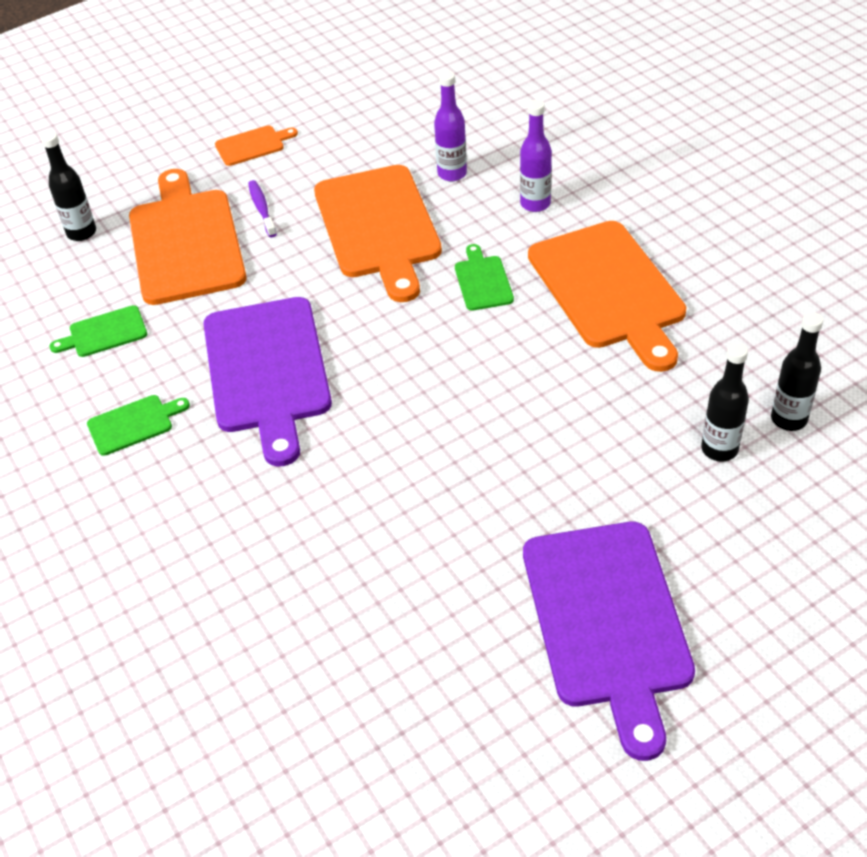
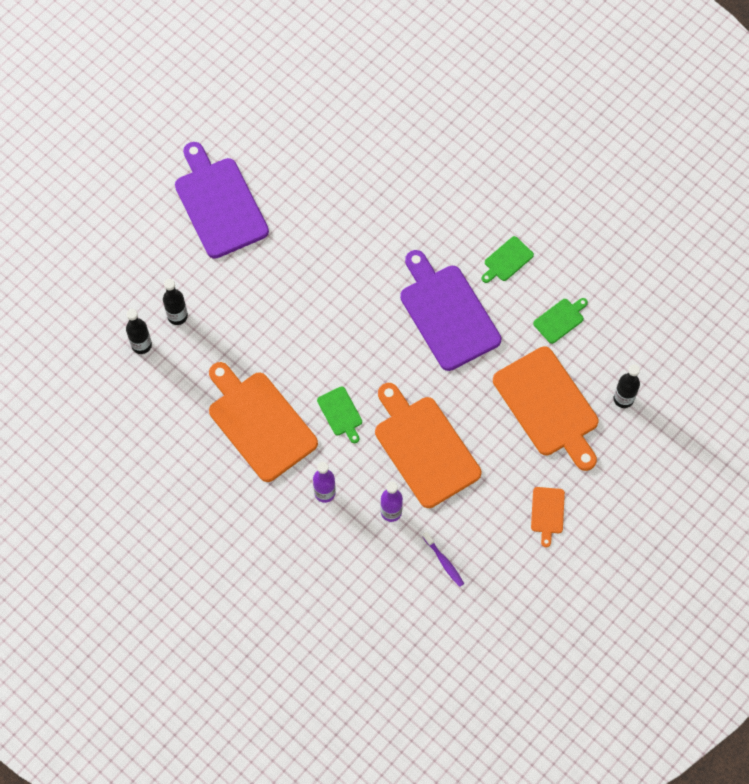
camera: 160 degrees right, 20 degrees up
(252, 145) = (547, 513): orange cutting board -> orange cutting board turned 45 degrees counterclockwise
(262, 209) = (511, 448): purple toothbrush -> purple toothbrush (444, 562)

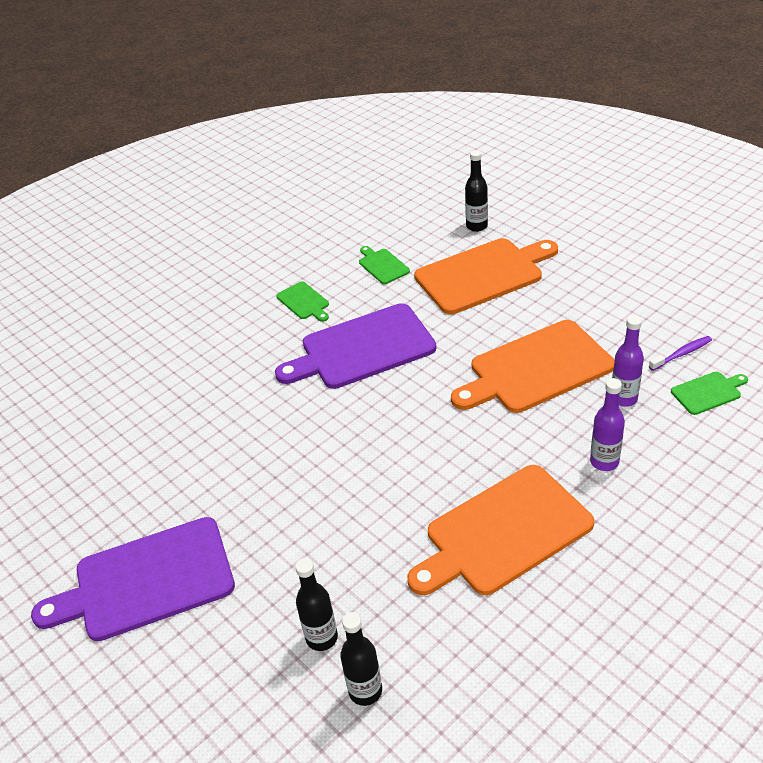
camera: 80 degrees left, 25 degrees down
(340, 413) = (489, 445): green cutting board -> green cutting board (708, 392)
(547, 513) = (609, 276): orange cutting board -> none

